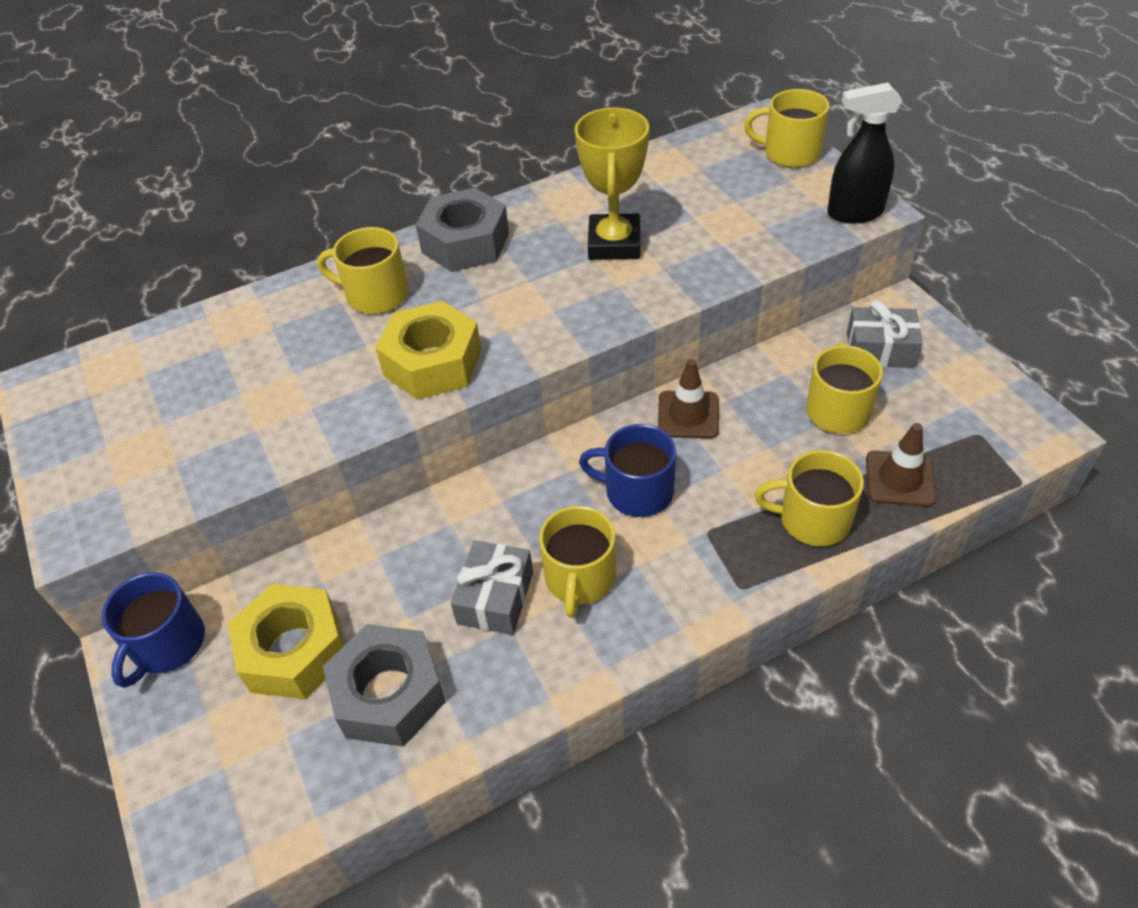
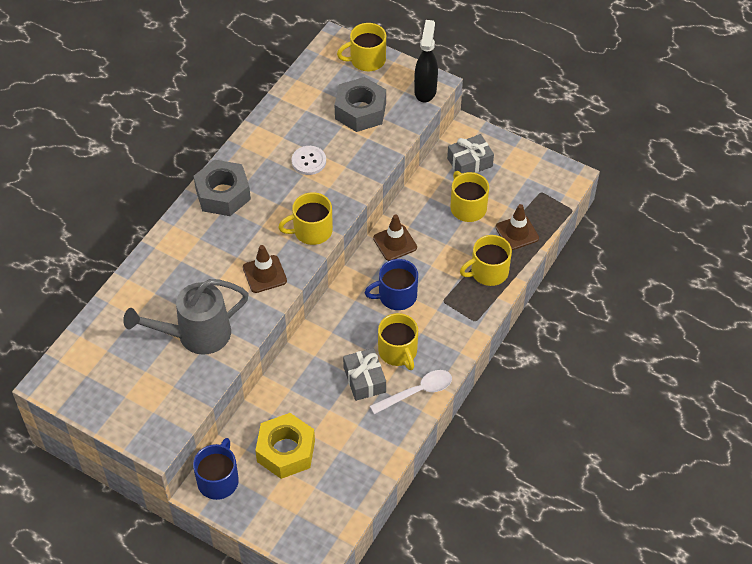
camera: 35 degrees left, 5 degrees up
(167, 644) = (218, 480): blue mug -> blue mug turned 150 degrees counterclockwise
(269, 405) = (196, 335): none -> grey watering can
(375, 294) = (198, 248): yellow mug -> yellow mug (311, 231)
(389, 694) = (348, 446): grey nut -> grey nut (360, 111)
(432, 363) = (264, 274): yellow nut -> brown traffic cone
(564, 661) = (417, 392): none -> white spoon
(614, 243) = (309, 161): yellow trophy -> white button
(854, 213) = (425, 90): black spray bottle -> black spray bottle turned 135 degrees clockwise

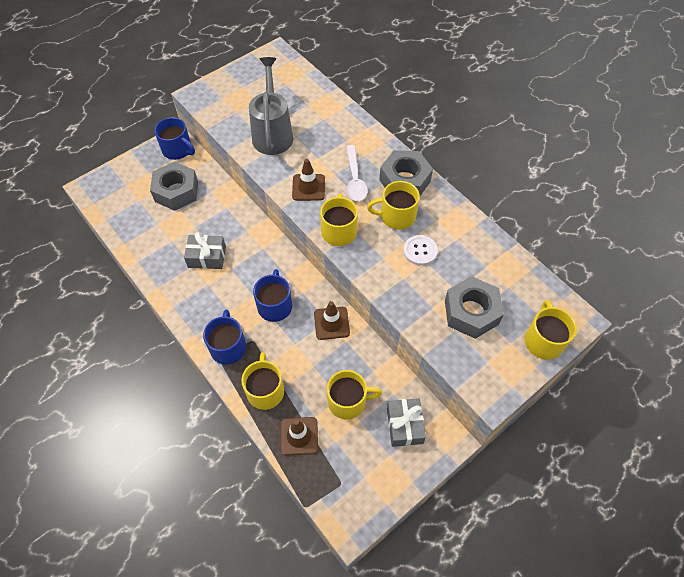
camera: 110 degrees right, 5 degrees up
(286, 451) = (176, 191): yellow nut -> grey nut
(398, 351) = (220, 288): yellow mug -> yellow mug (396, 216)
(417, 392) = (175, 289): white spoon -> white spoon (355, 179)
(425, 90) = (483, 383): black spray bottle -> none
(459, 318) = (228, 347): none -> blue mug

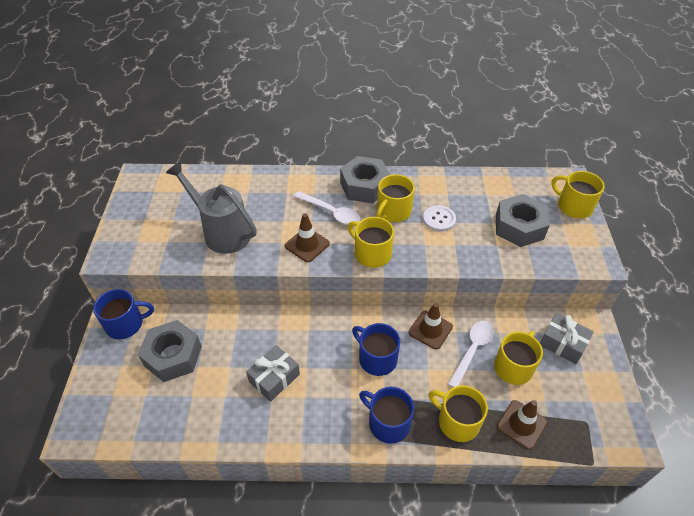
camera: 50 degrees left, 10 degrees down
(338, 363) = (472, 350): none -> white spoon

